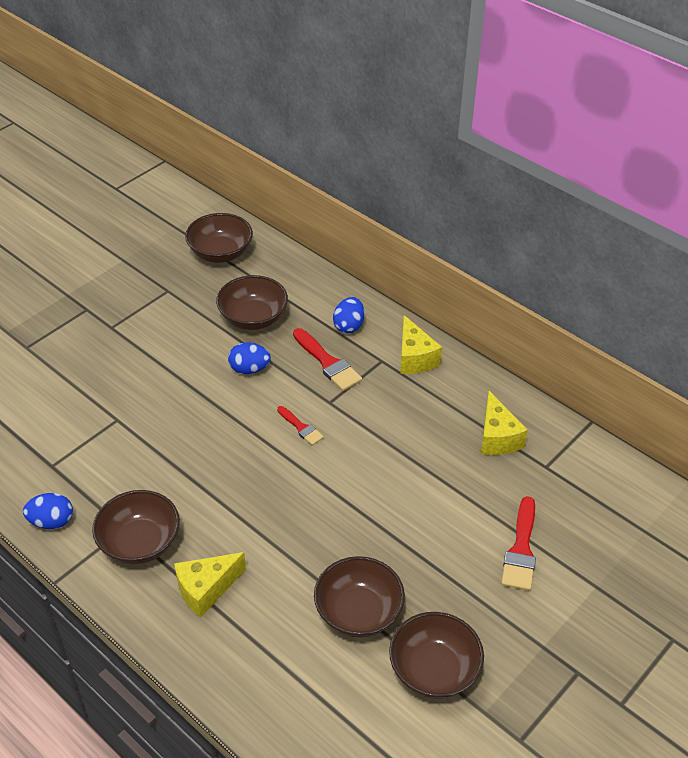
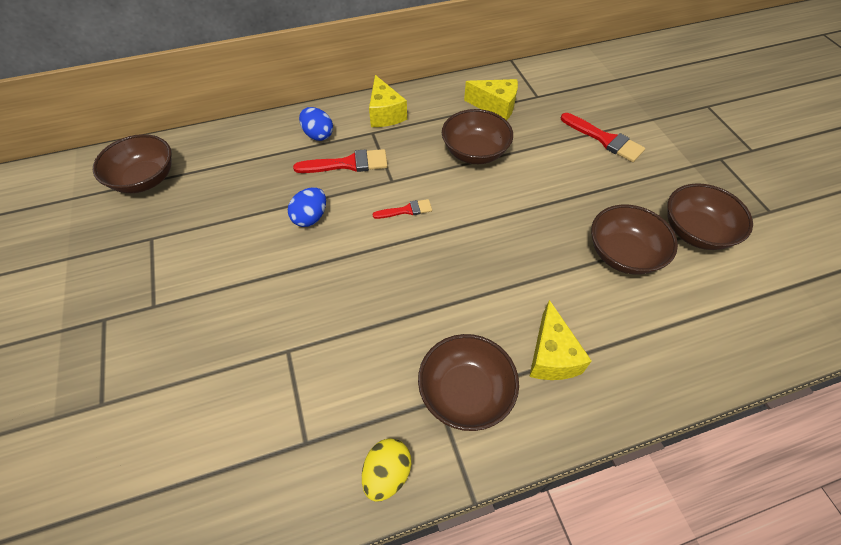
camera: 60 degrees left, 10 degrees up
(52, 521) = (387, 473): blue egg -> yellow egg
(253, 318) = (251, 190): brown bowl -> brown bowl (475, 152)
(414, 358) = (385, 114): yellow cheese -> yellow cheese turned 60 degrees clockwise

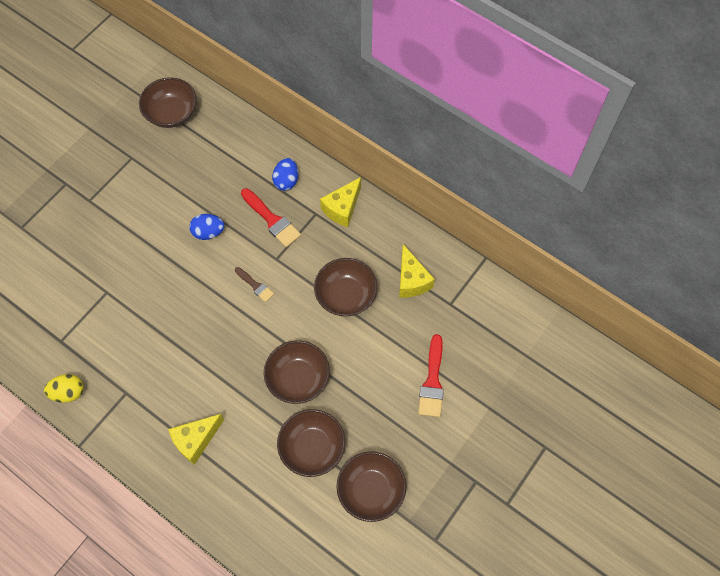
camera: 55 degrees right, 10 degrees up
(406, 210) = (255, 285): red brush -> brown brush
(465, 392) = (140, 404): brown bowl -> brown bowl (298, 378)

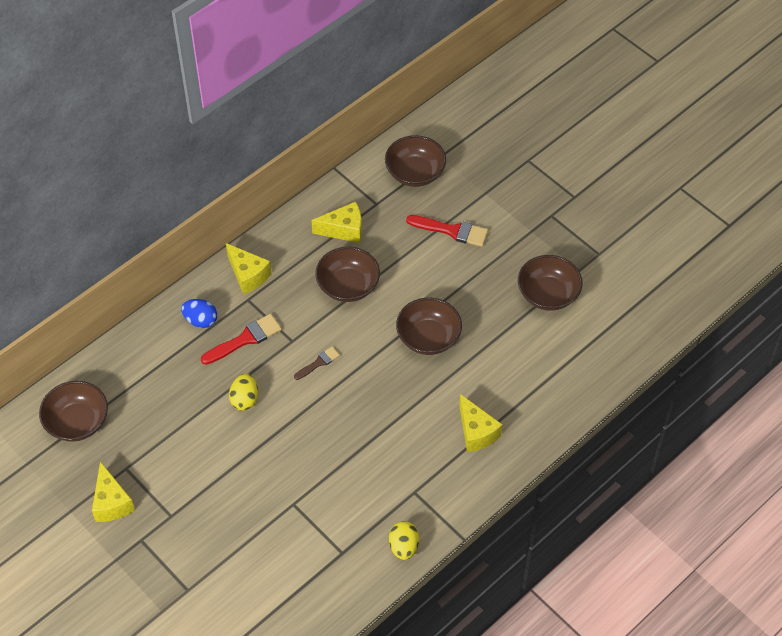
camera: 80 degrees left, 10 degrees down
(98, 155) = (111, 502): none -> yellow cheese
(208, 232) = (244, 399): blue egg -> yellow egg
(312, 448) = (500, 335): brown bowl -> brown bowl (415, 173)

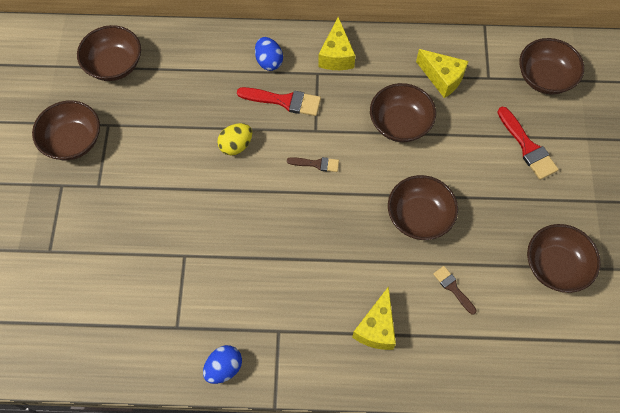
camera: 45 degrees right, 10 degrees up
(111, 502) = (73, 141): yellow cheese -> brown bowl
(403, 547) = (224, 367): yellow egg -> blue egg
(498, 364) = (453, 288): none -> brown brush

